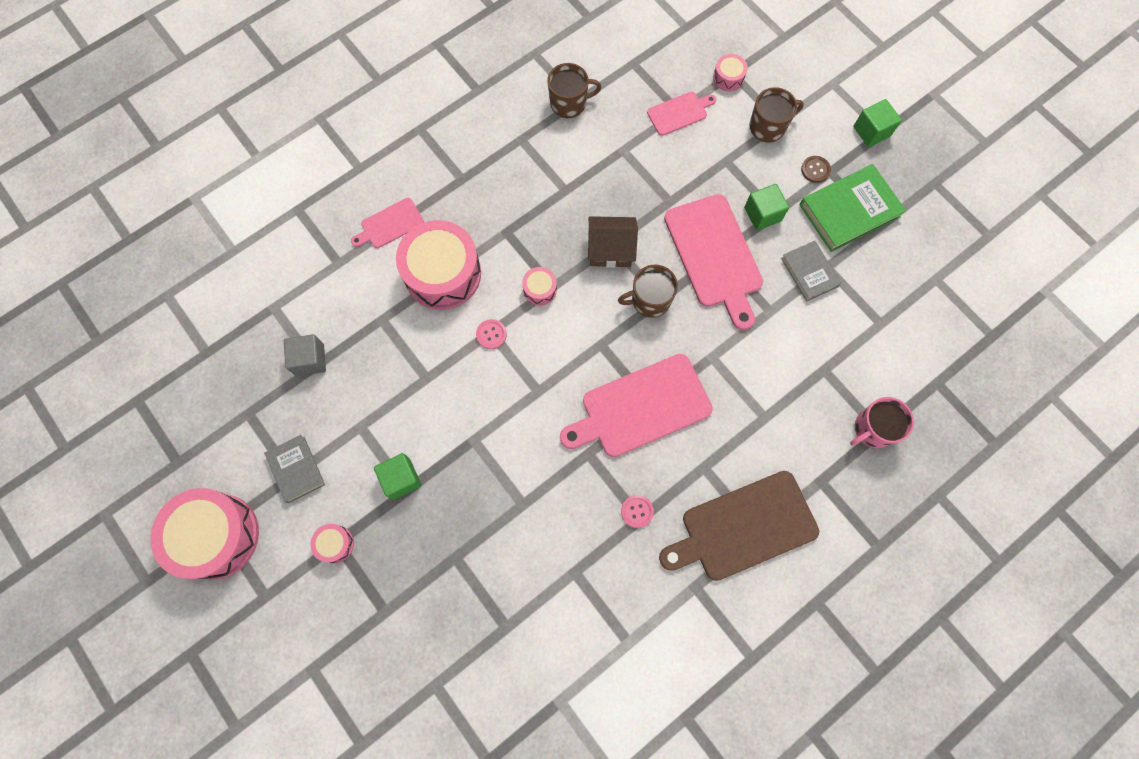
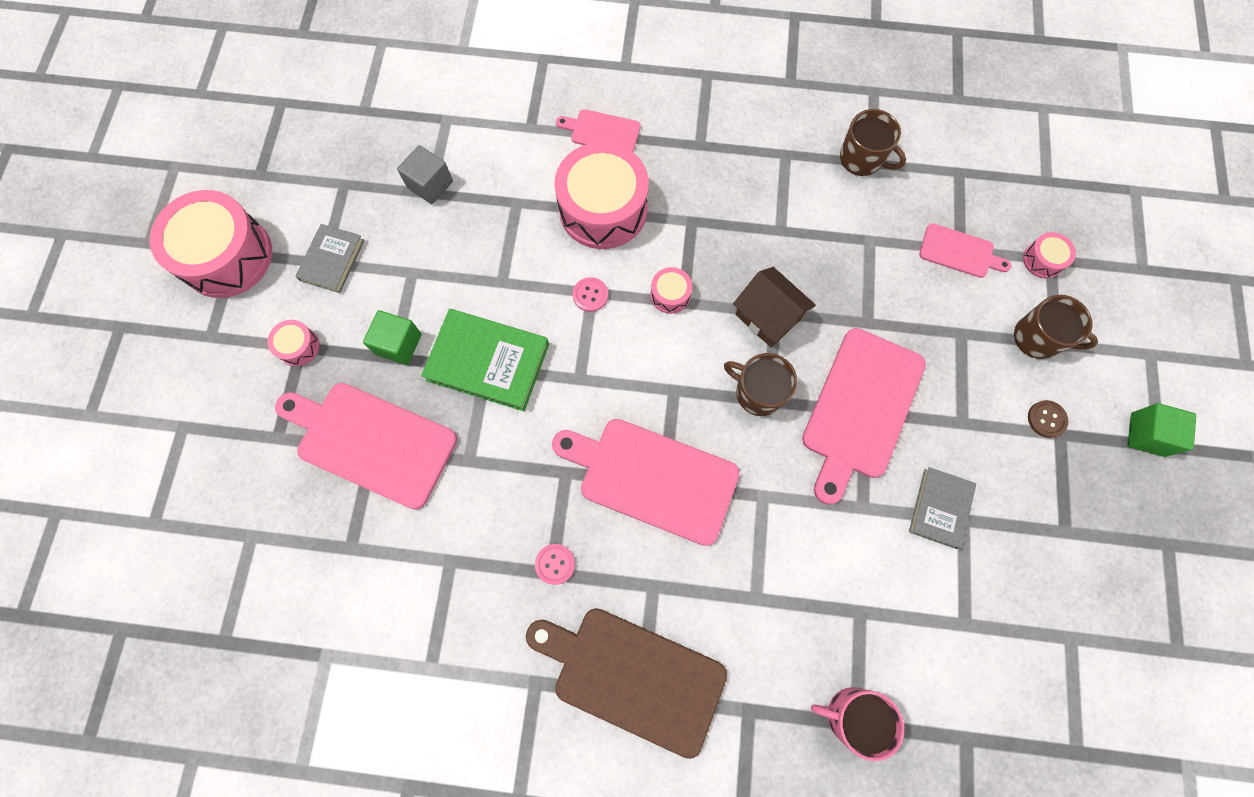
camera: 45 degrees right, 0 degrees up
(450, 553) = (371, 442): none -> pink cutting board
(762, 214) = (948, 413): green cube -> none
(849, 210) = (1043, 488): green book -> green book (488, 362)

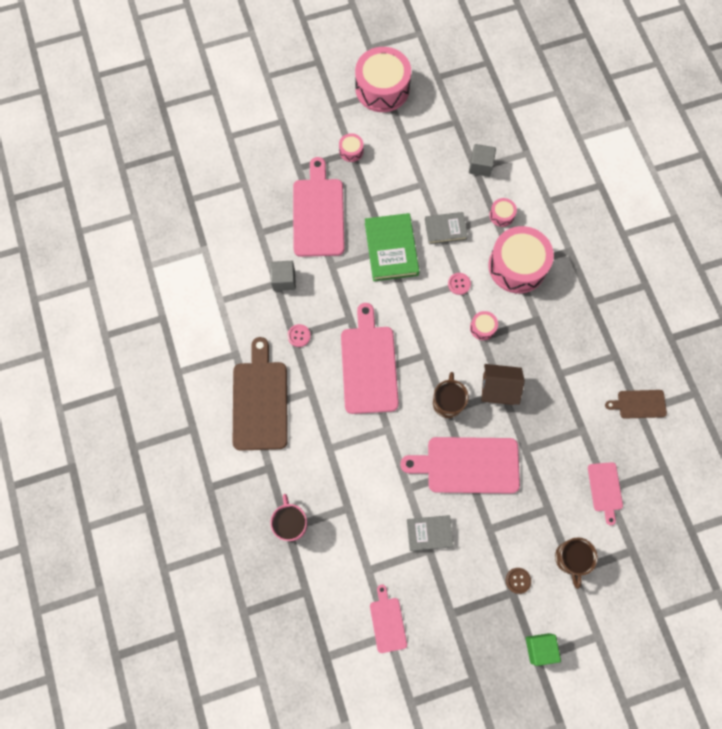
camera: 65 degrees right, 0 degrees up
(332, 260) = (407, 140): grey book -> grey book (445, 229)
(398, 344) = (378, 199): green cube -> none
(451, 546) = (284, 280): none -> grey cube
(602, 132) = (568, 242): pink cutting board -> pink cutting board (387, 622)
(768, 316) = (498, 389): brown house -> brown house turned 75 degrees clockwise
(862, 158) = (639, 404): brown mug -> brown cutting board
(1042, 260) = (628, 545): pink drum -> pink drum (501, 215)

